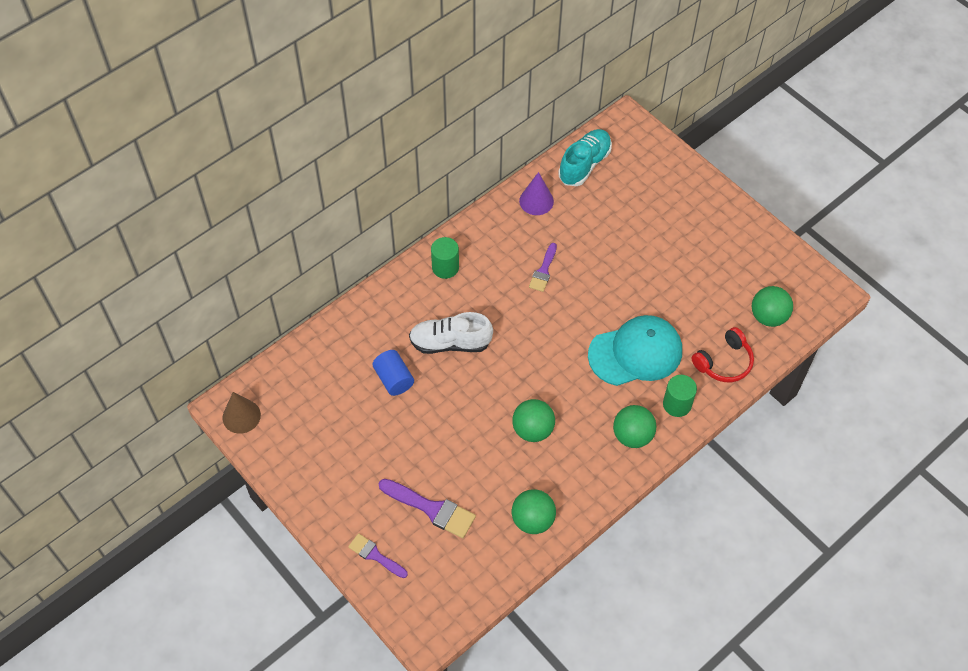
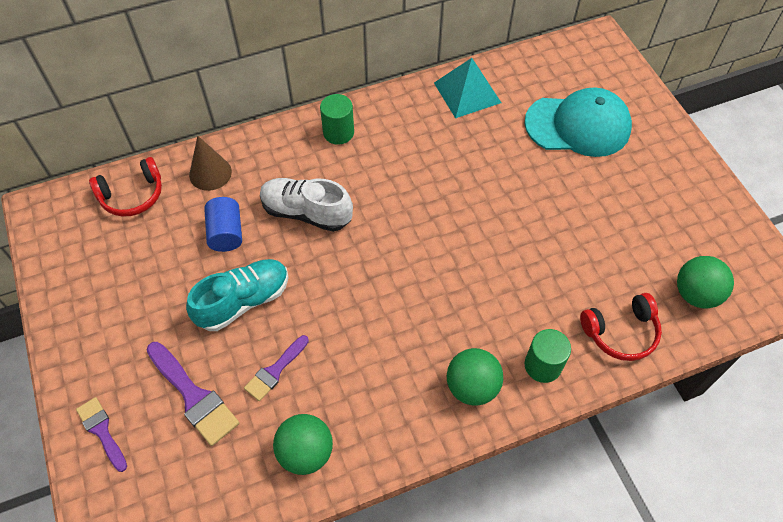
camera: 20 degrees right, 0 degrees up
(241, 416) = (47, 223): brown cone -> brown cone (210, 173)
(300, 372) = (132, 195): none -> red headphones
(532, 430) = (354, 340): green ball -> none
(536, 201) = (467, 92): purple cone -> turquoise pyramid
(543, 271) = (444, 166): purple brush -> purple brush (275, 371)
(584, 165) = (535, 70): turquoise shoe -> turquoise shoe (243, 301)
(635, 353) = (515, 288): turquoise cap -> turquoise cap (578, 125)

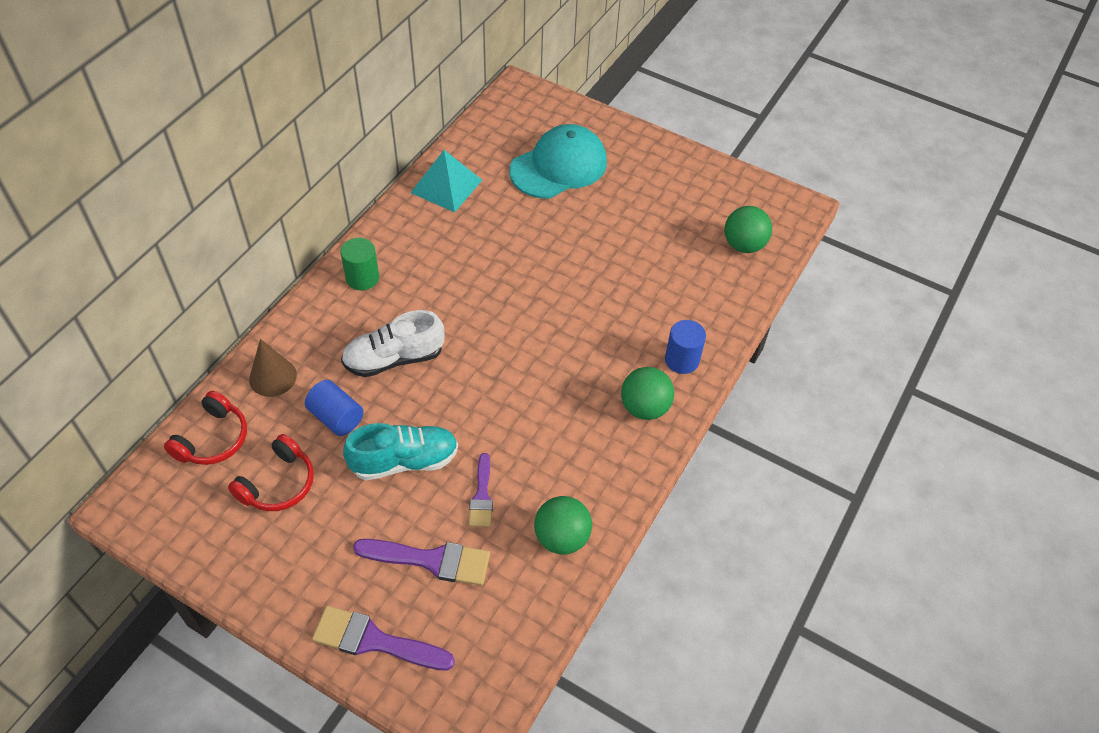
camera: 40 degrees left, 5 degrees down
(102, 431) = (374, 641): purple brush -> purple brush, size x1.58
(243, 301) = (404, 461): turquoise shoe -> turquoise shoe turned 60 degrees clockwise
(542, 365) = (682, 360): green cylinder -> blue cylinder
(621, 332) = (716, 302): red headphones -> red headphones (278, 483)

